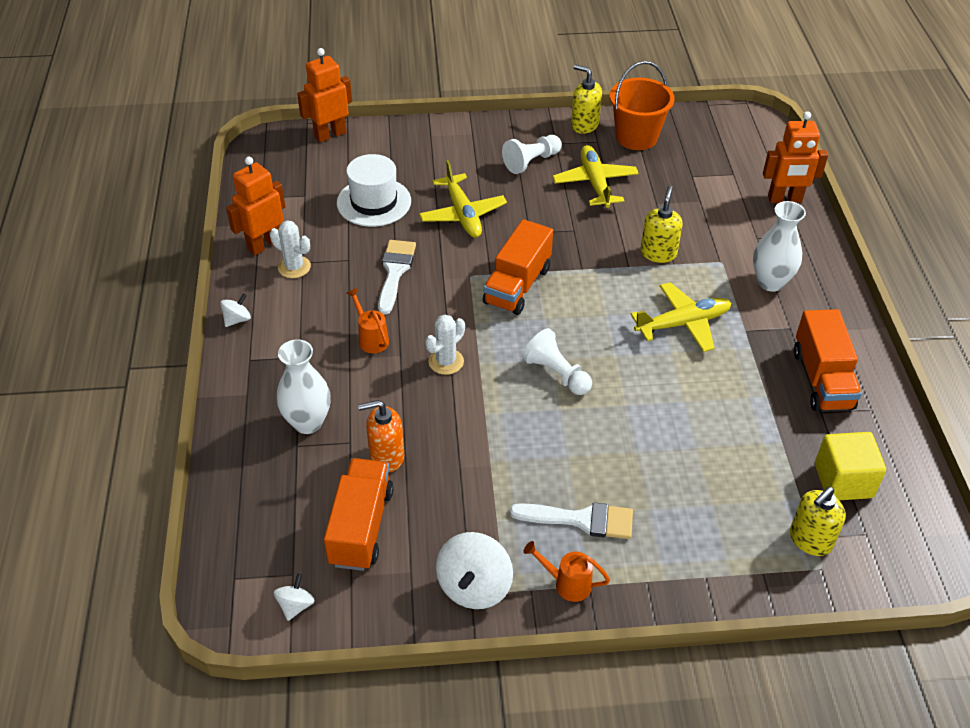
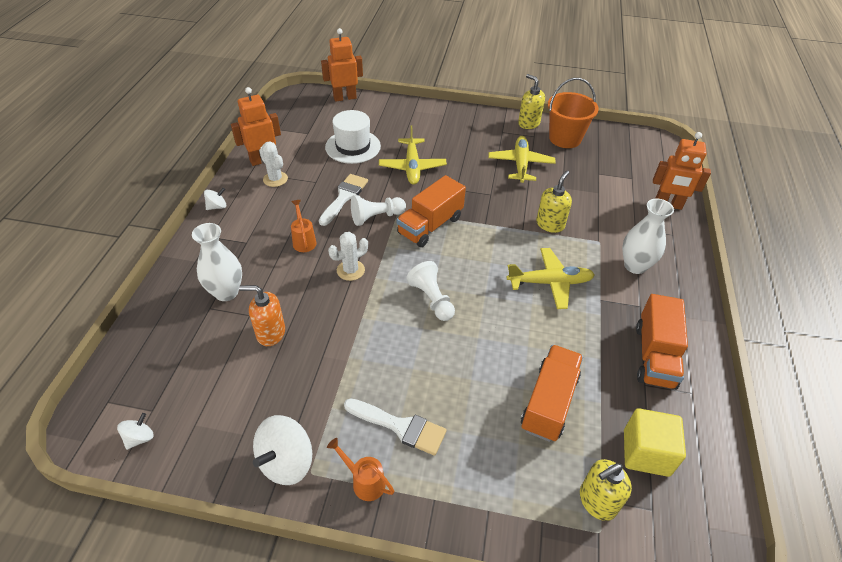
camera: 15 degrees right, 0 degrees up
(361, 527) = (223, 385): orange truck -> orange truck (549, 402)
(531, 162) = (478, 141): white pawn -> white pawn (376, 217)

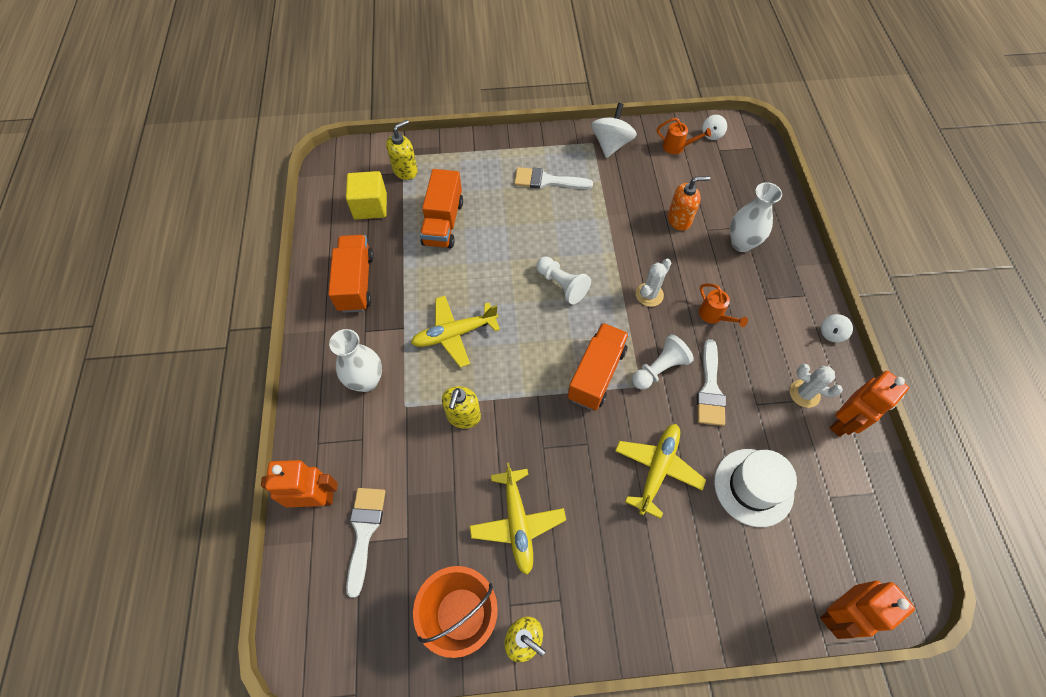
camera: 165 degrees right, 15 degrees up
(364, 481) = (556, 146): orange watering can -> orange watering can (677, 147)
(412, 167) = (657, 469): yellow plane -> yellow plane turned 45 degrees clockwise
(629, 182) = (364, 532): none -> white brush

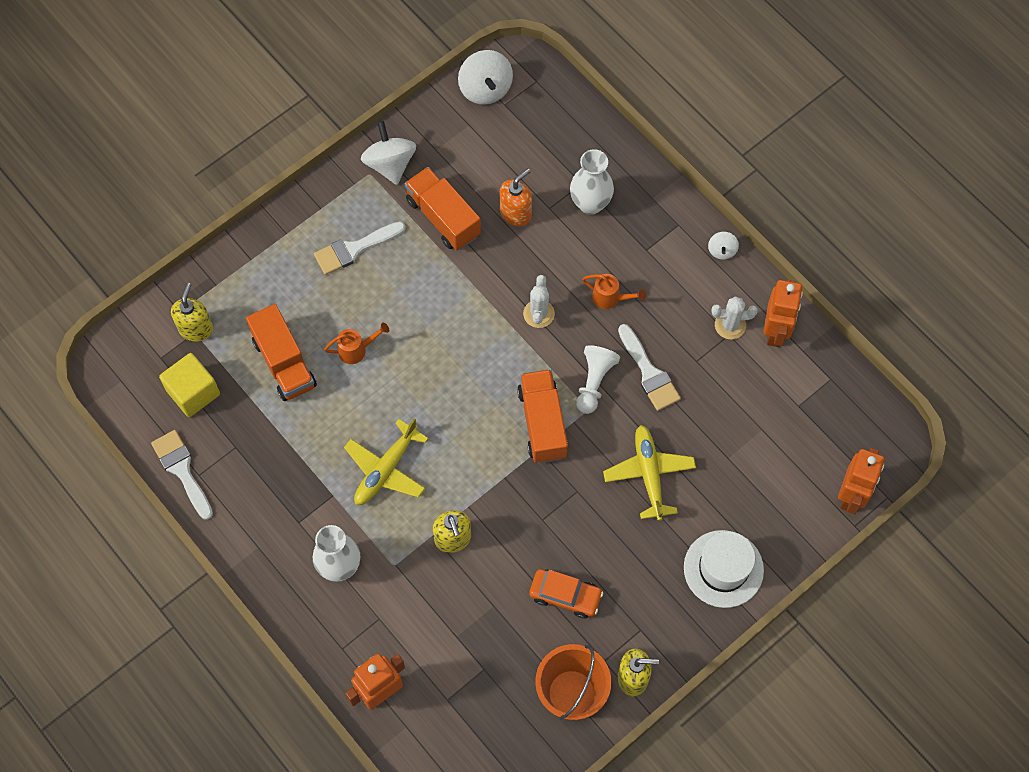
camera: 35 degrees left, 5 degrees up
(356, 282) = (248, 481): orange truck -> orange truck (443, 217)
(364, 532) = (444, 689): white brush -> white brush (182, 470)
(517, 523) = (565, 595): yellow plane -> orange car
(562, 285) = (451, 355): white pawn -> none
(677, 147) = (460, 126): orange watering can -> orange watering can (356, 350)
(712, 134) = (485, 89): white spinning top -> white spinning top, size x1.91
(753, 487) = (734, 437): white hat -> white hat (723, 569)

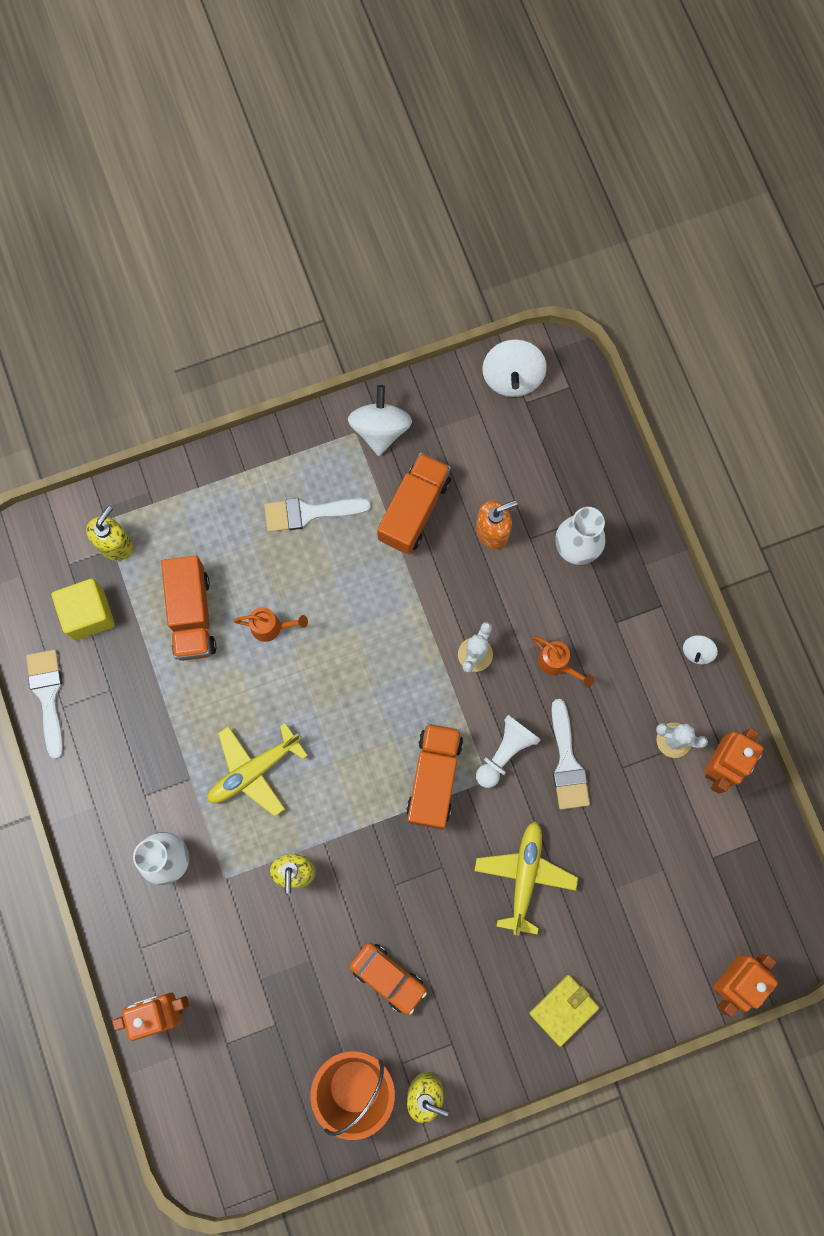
camera: 20 degrees right, 10 degrees up
(443, 217) = (414, 510): orange truck -> orange truck turned 45 degrees clockwise
(723, 569) = (563, 1010): white hat -> yellow wallet

